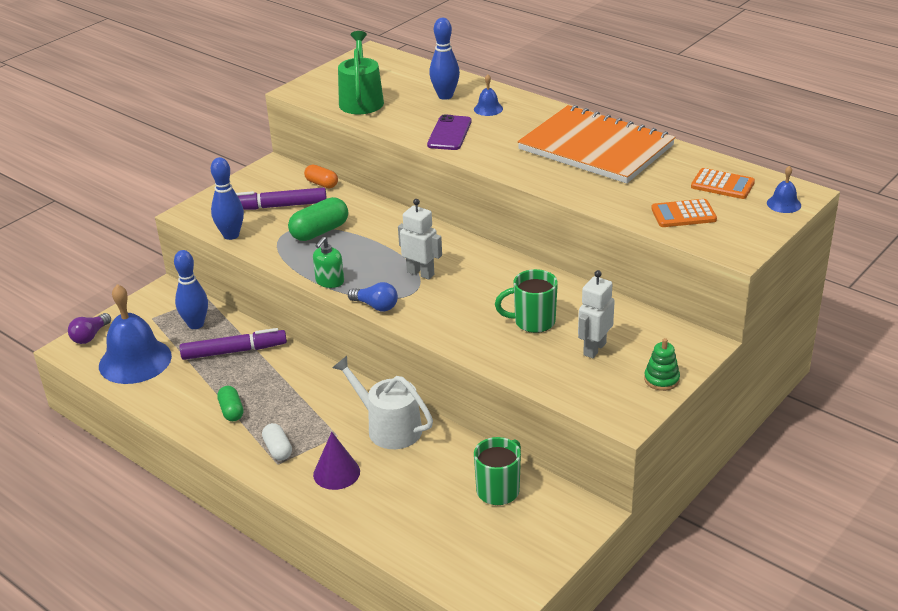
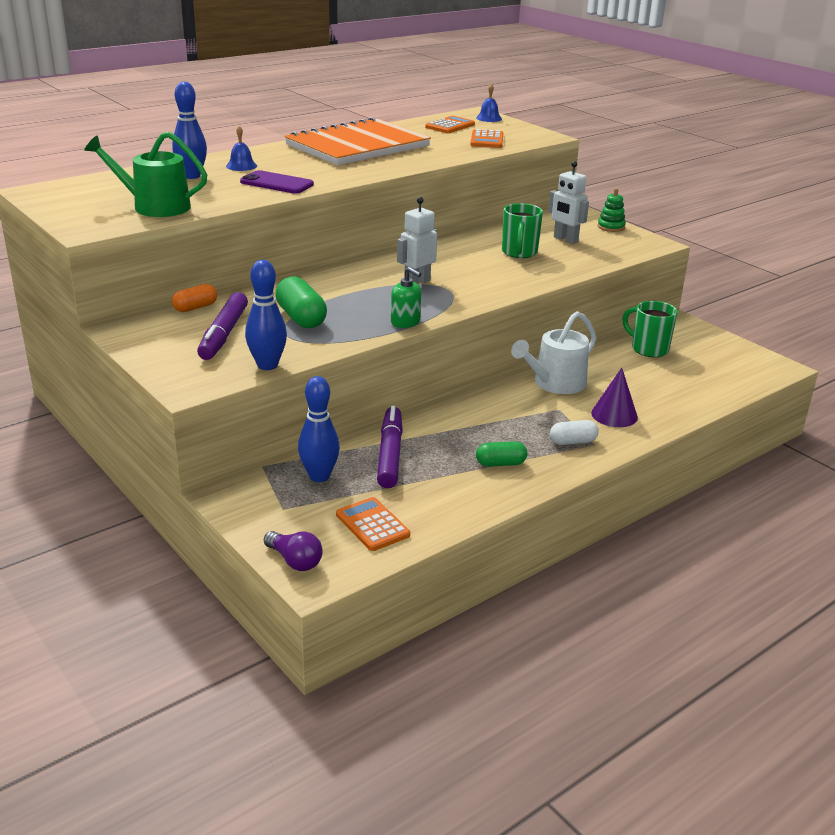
camera: 80 degrees left, 5 degrees down
(135, 360) = (372, 525): blue bell -> orange calculator
(376, 306) = (463, 306): blue light bulb -> none

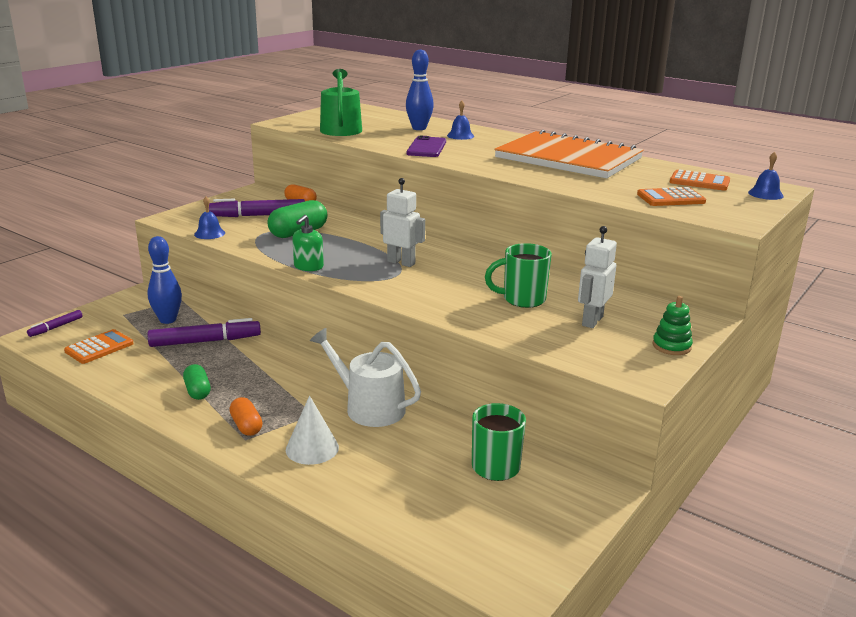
camera: 75 degrees right, 5 degrees down
(267, 365) = (209, 233): blue bowling pin -> blue bell
(295, 561) = (56, 327): purple light bulb -> purple marker
(573, 442) = (246, 426): white capsule -> orange capsule
(614, 415) = (312, 448): purple cone -> white cone

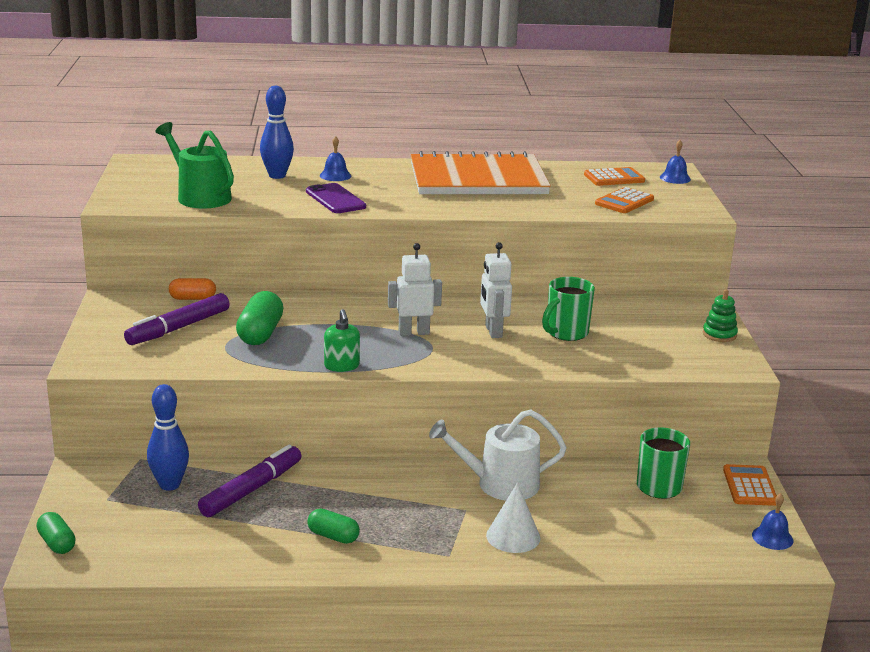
camera: 40 degrees left, 0 degrees up
(56, 327) = (57, 543): purple marker -> green capsule
(99, 347) = (152, 541): orange calculator -> orange calculator (749, 486)
(209, 233) = (170, 365): blue bell -> blue bell (772, 537)
(246, 426) = (431, 544): orange capsule -> none
(592, 321) = (641, 333): white robot -> white robot (493, 331)

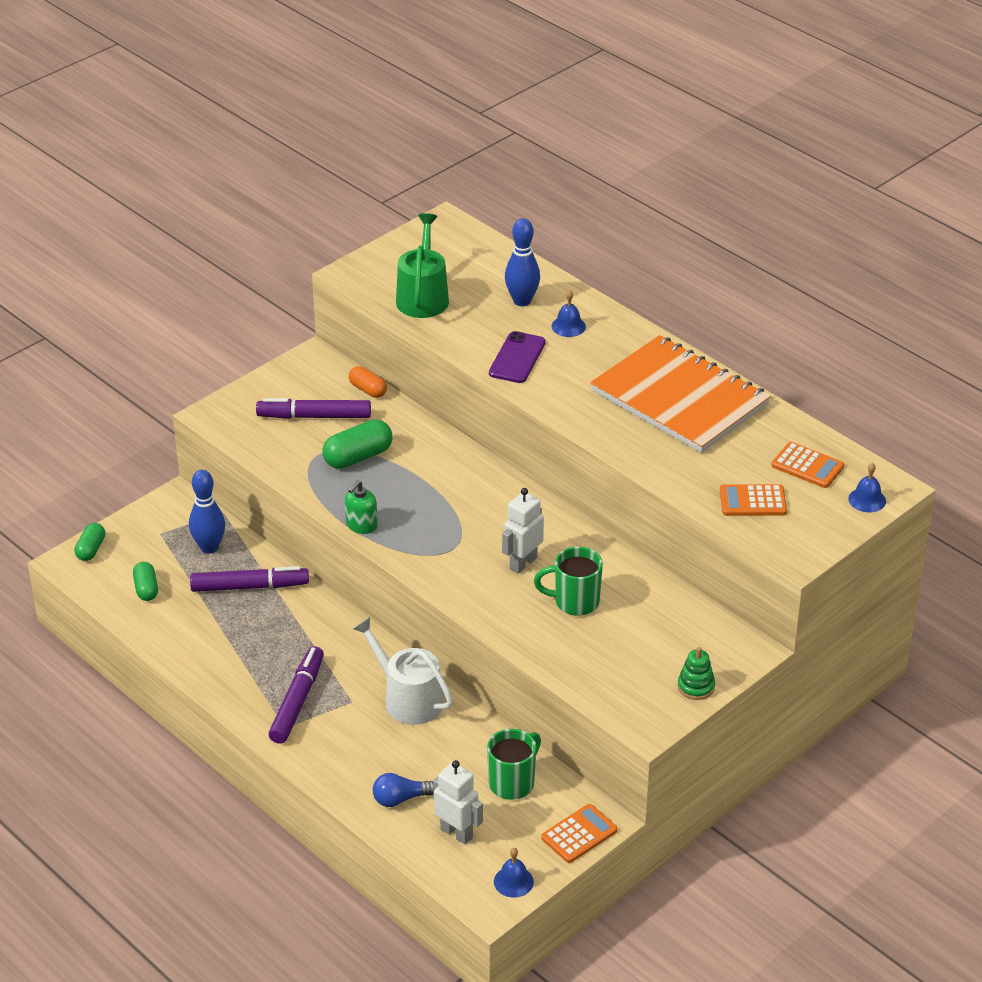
camera: 50 degrees right, 15 degrees up
(333, 536) = (241, 660): green capsule -> green capsule (146, 589)
(413, 332) = (463, 525): white robot -> white robot (457, 833)
(427, 534) = (297, 701): none -> purple marker
(513, 536) = (346, 744): white cone -> none
(613, 542) = (400, 799): none -> blue light bulb

